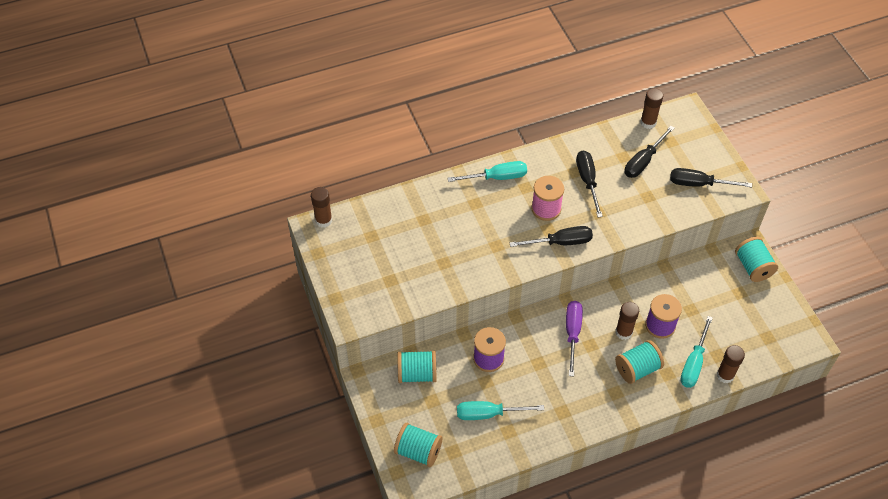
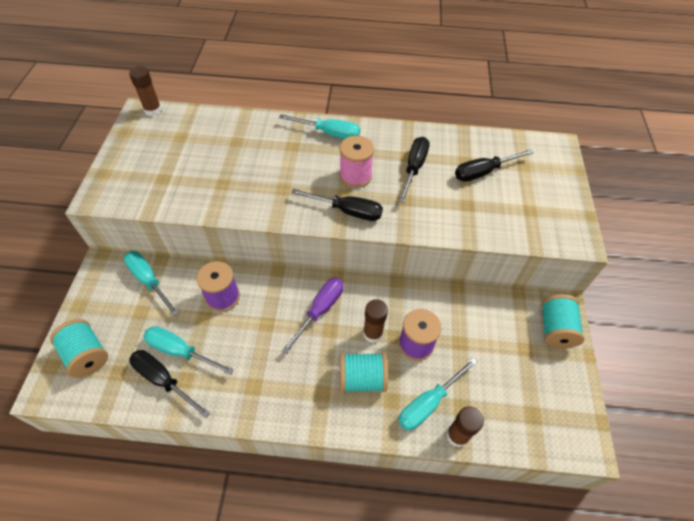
camera: 25 degrees right, 0 degrees up
(417, 374) = (149, 280): turquoise spool -> turquoise screwdriver
(648, 122) = (509, 141): brown glue stick -> none
(699, 184) = (531, 214): black screwdriver -> black screwdriver (163, 380)

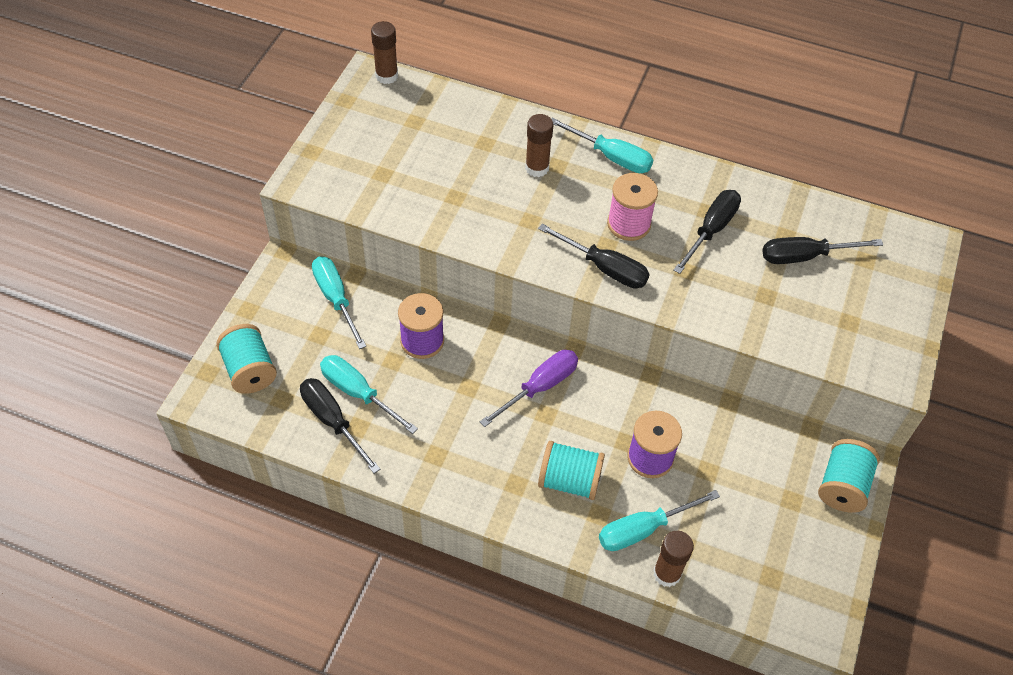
camera: 15 degrees right, 0 degrees up
(372, 333) = (599, 431): brown glue stick -> brown glue stick (537, 168)

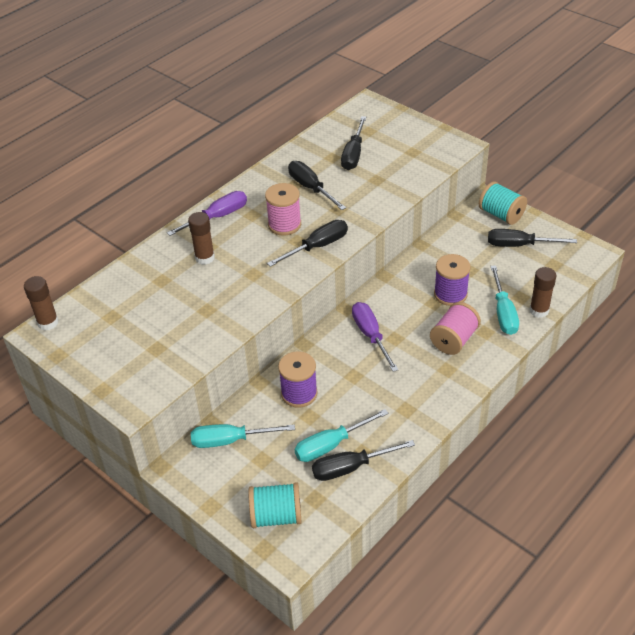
camera: 65 degrees left, 10 degrees down
(569, 481) = (454, 340): turquoise spool -> pink spool
(611, 157) = (217, 217): turquoise screwdriver -> purple screwdriver
(788, 523) = (519, 245): none -> black screwdriver

